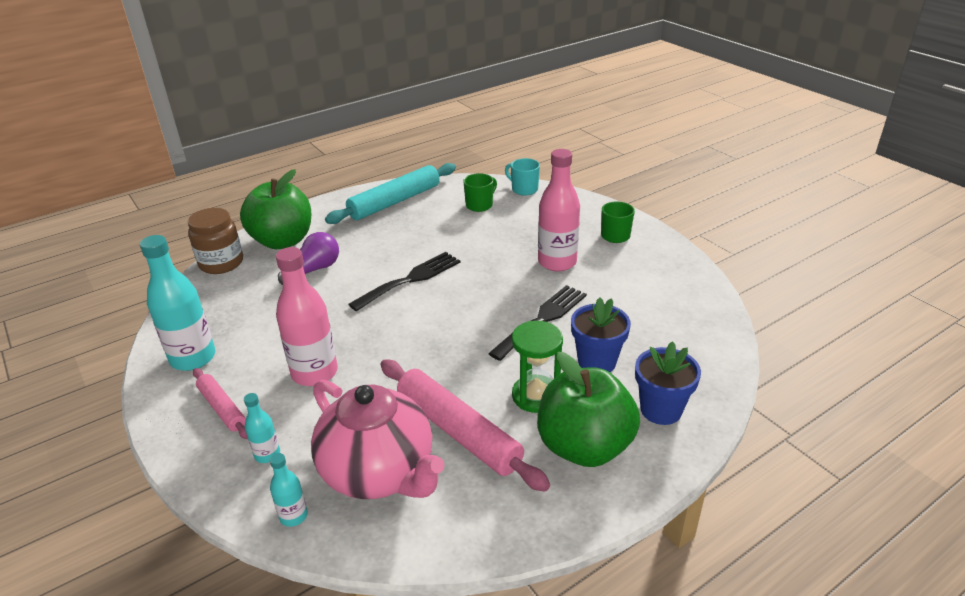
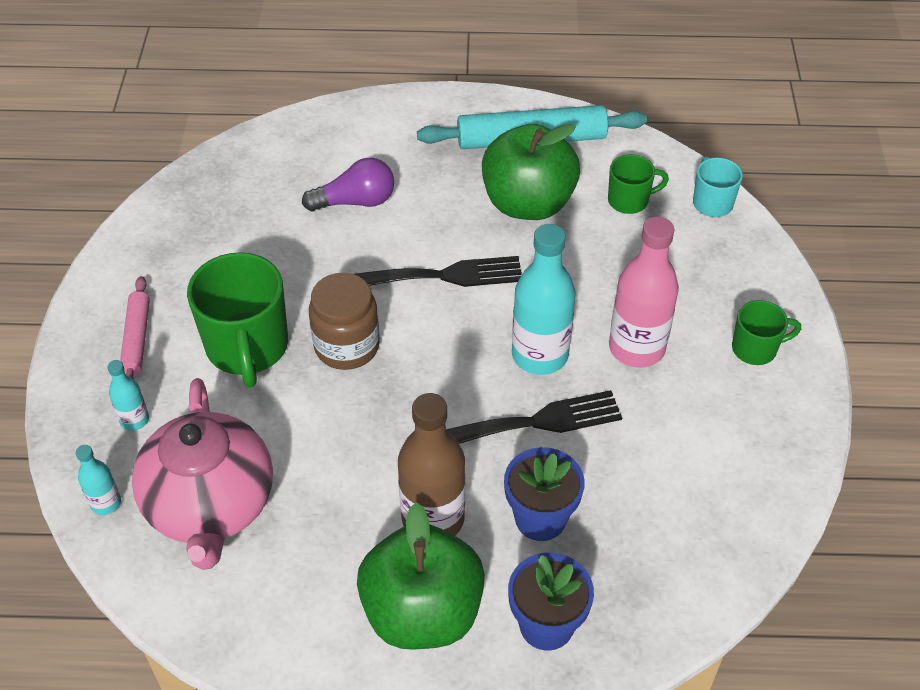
camera: 35 degrees right, 15 degrees up
(193, 358) = (155, 258): turquoise bottle -> turquoise bottle (539, 355)
(221, 263) = (272, 137): brown jar -> brown jar (347, 346)
(283, 241) = (357, 137): green apple -> green apple (528, 203)
(314, 373) = (247, 347): pink bottle -> green mug
(458, 431) = (319, 509): pink rolling pin -> none
(536, 396) = (433, 518): green hourglass -> brown bottle

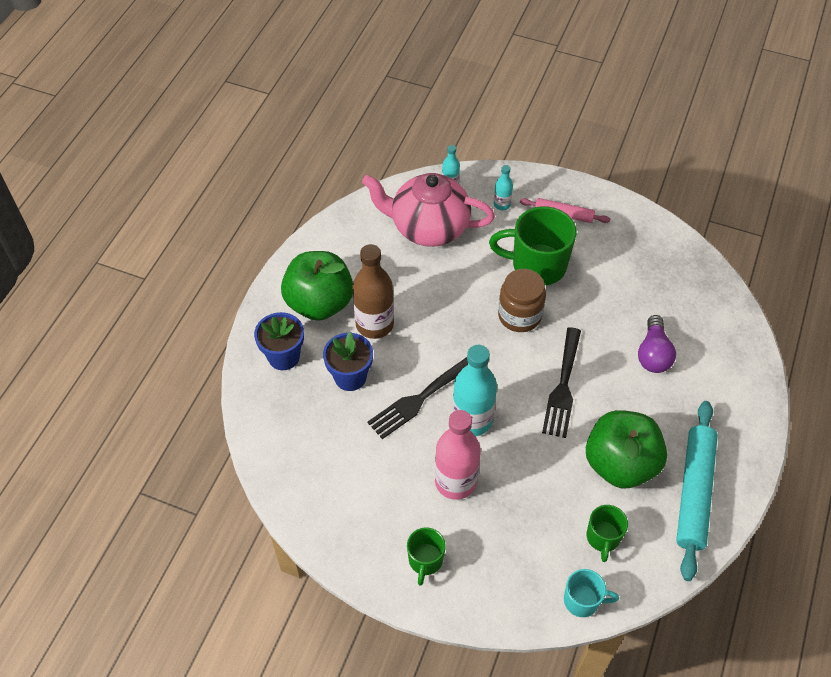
camera: 110 degrees right, 5 degrees up
(537, 422) = (419, 399): black fork -> black fork turned 45 degrees clockwise

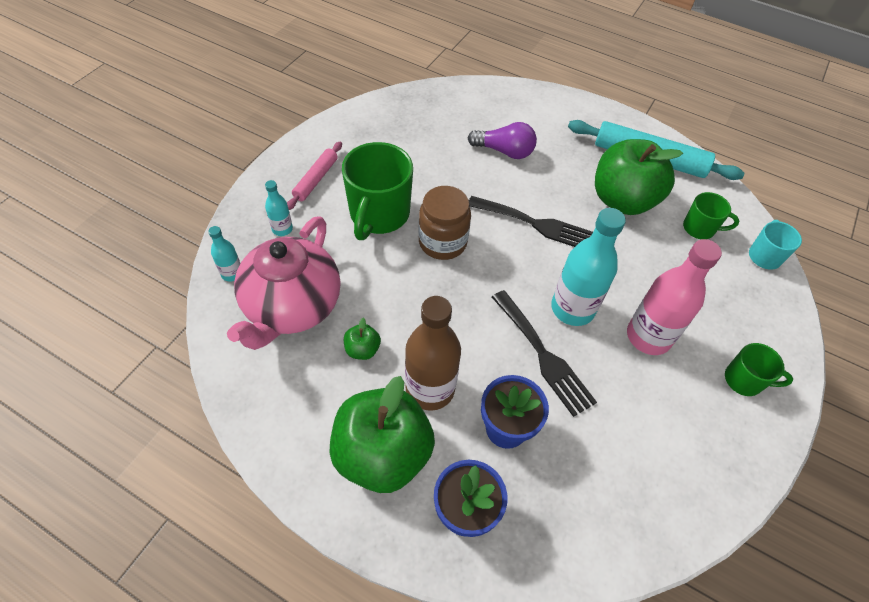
camera: 85 degrees left, 0 degrees up
(400, 277) = (362, 349): none -> green apple

